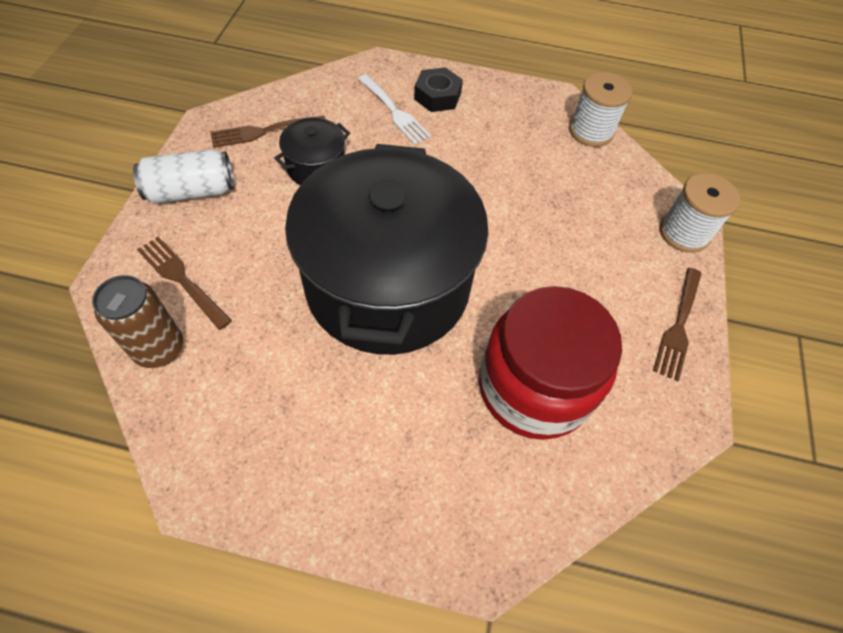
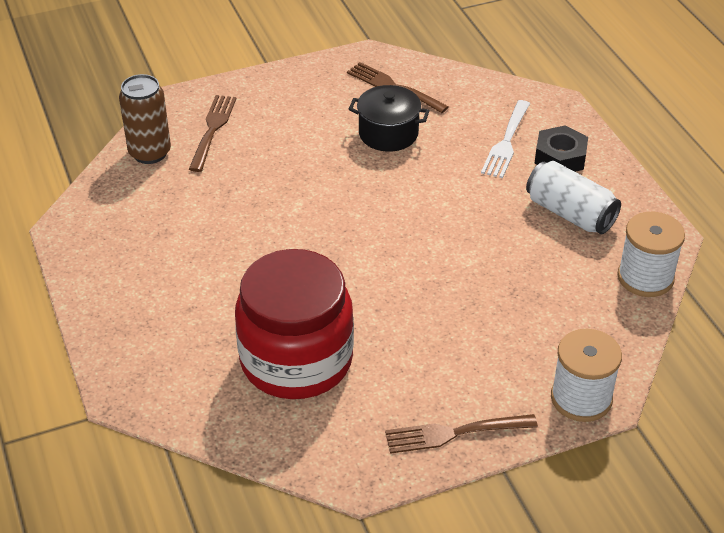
camera: 60 degrees right, 15 degrees down
(191, 191) = (293, 88): white can -> white can (570, 213)
(388, 285) = (312, 232): black pot -> none

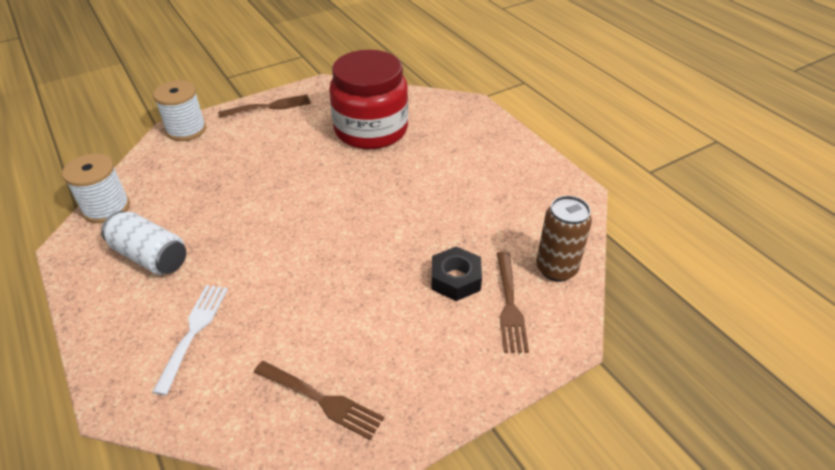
camera: 170 degrees right, 0 degrees up
(388, 133) = (323, 325): black pot -> none
(560, 157) = (139, 319): black nut -> black nut (455, 279)

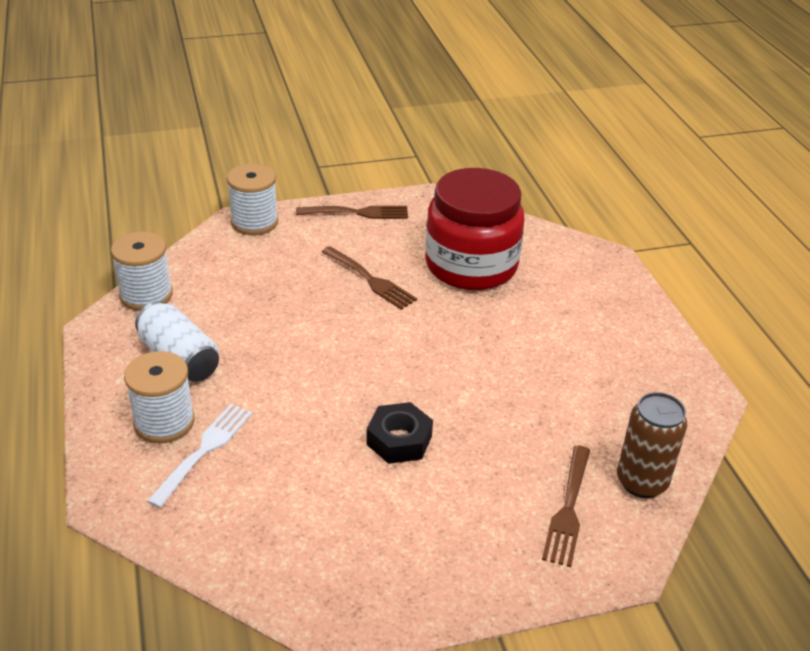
camera: 15 degrees right, 5 degrees down
(150, 315) = (164, 422): none -> white spool
(321, 400) = (319, 556): brown fork -> brown fork (370, 280)
(455, 279) = (513, 464): black nut -> black nut (399, 440)

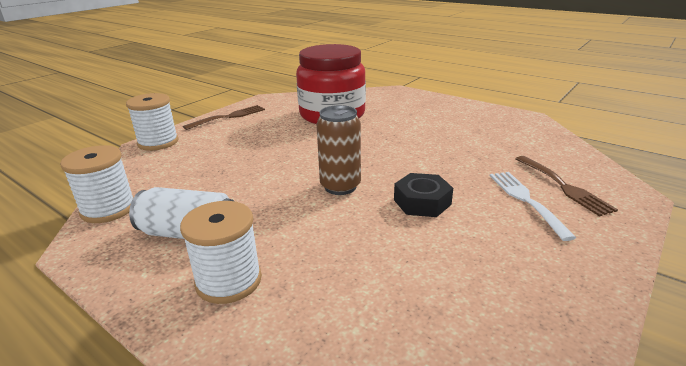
camera: 35 degrees left, 10 degrees down
(204, 451) = (292, 281): white fork -> white fork (526, 200)
(370, 280) = (281, 140): brown fork -> none
(641, 482) = (568, 158): brown can -> brown can (340, 186)

